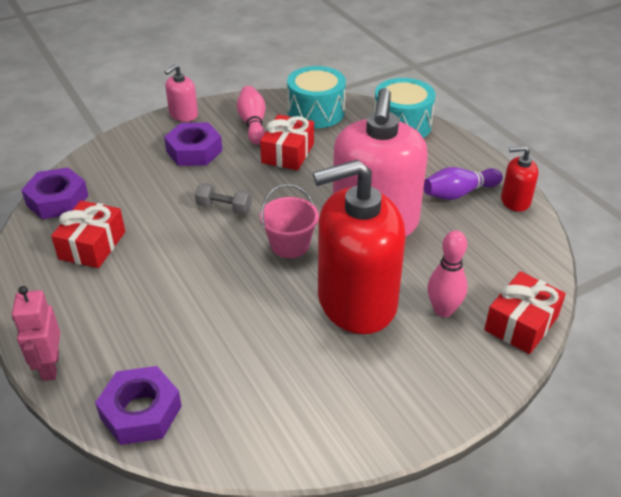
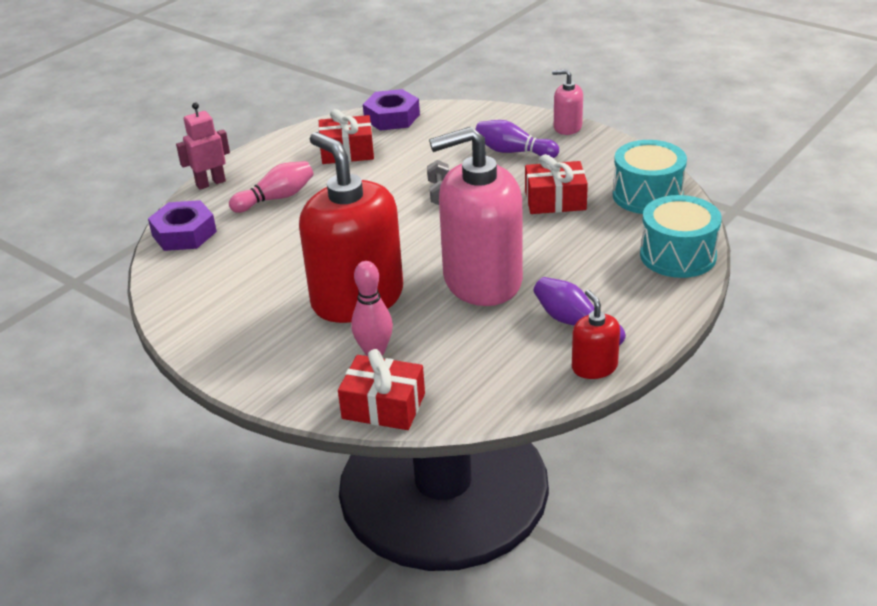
camera: 70 degrees right, 5 degrees down
(194, 151) = (513, 152): purple nut -> purple bowling pin
(253, 124) = (588, 167): pink bowling pin -> pink bowling pin (276, 198)
(290, 245) = (412, 242): pink bucket -> none

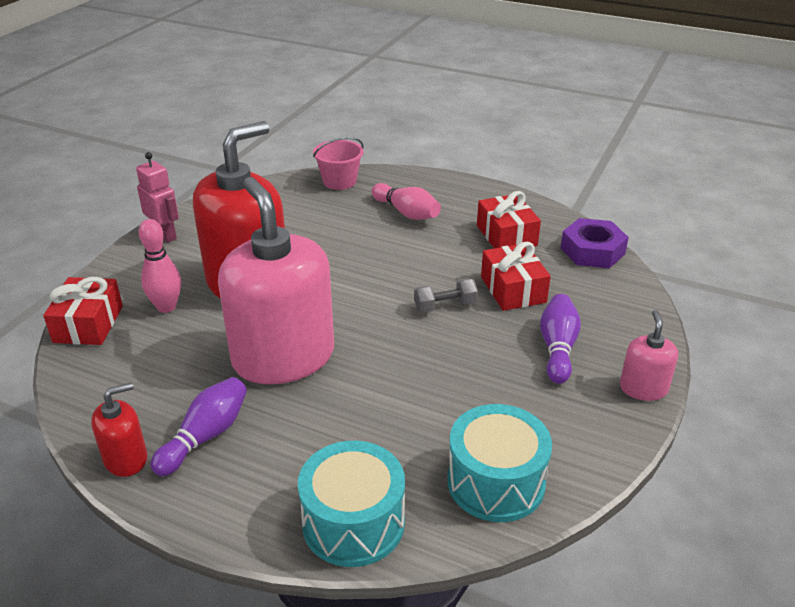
camera: 75 degrees right, 0 degrees up
(184, 233) = (339, 181): purple nut -> pink bucket
(210, 183) = (422, 177): pink robot -> pink robot (165, 235)
(555, 200) = (456, 395): red gift -> red gift (513, 289)

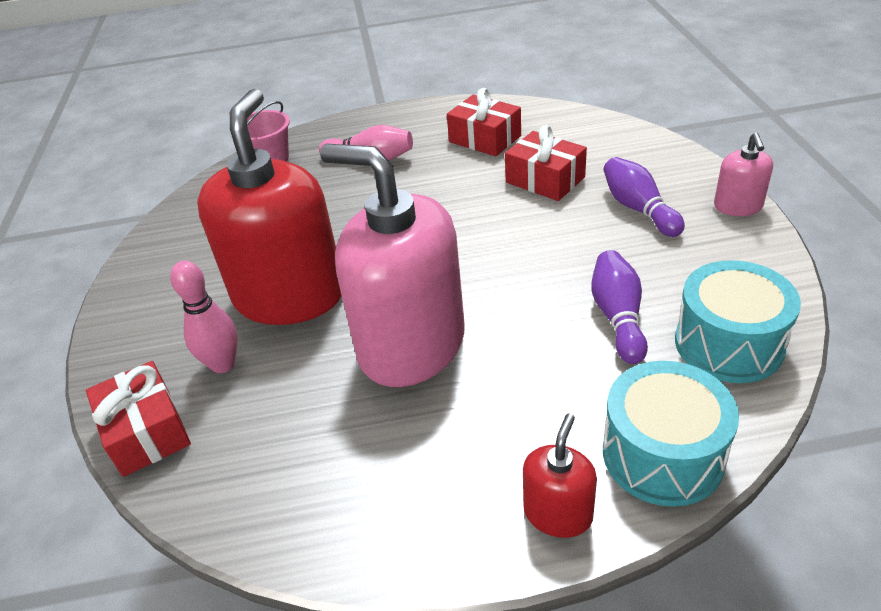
camera: 30 degrees left, 5 degrees up
(126, 459) = (366, 544): red soap dispenser -> red soap dispenser (558, 513)
(165, 235) = (132, 294): pink robot -> none
(205, 436) = (425, 466): purple bowling pin -> purple bowling pin (618, 317)
(445, 306) = (505, 221): grey dumbbell -> none
(592, 251) = (569, 120): purple nut -> none
(643, 388) = (738, 206): pink soap dispenser -> pink soap dispenser turned 150 degrees counterclockwise

